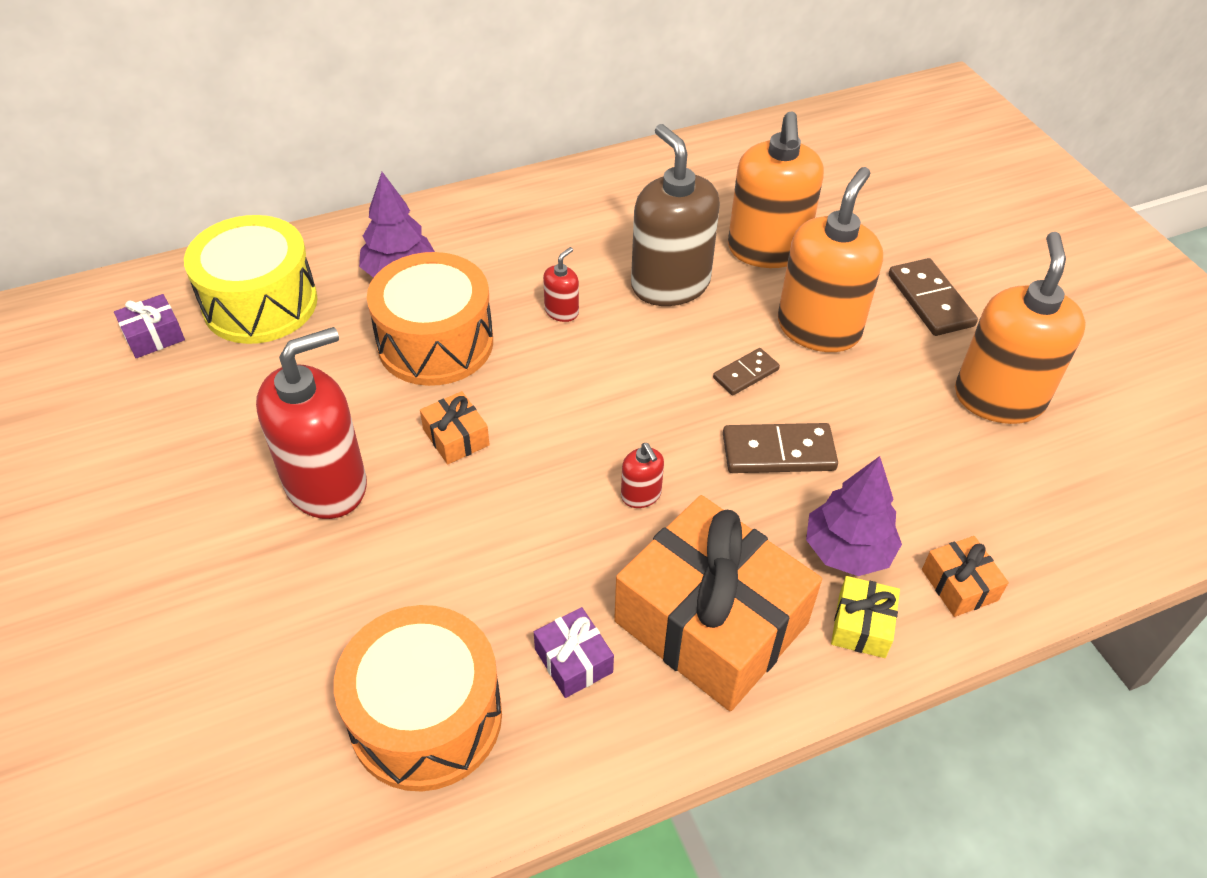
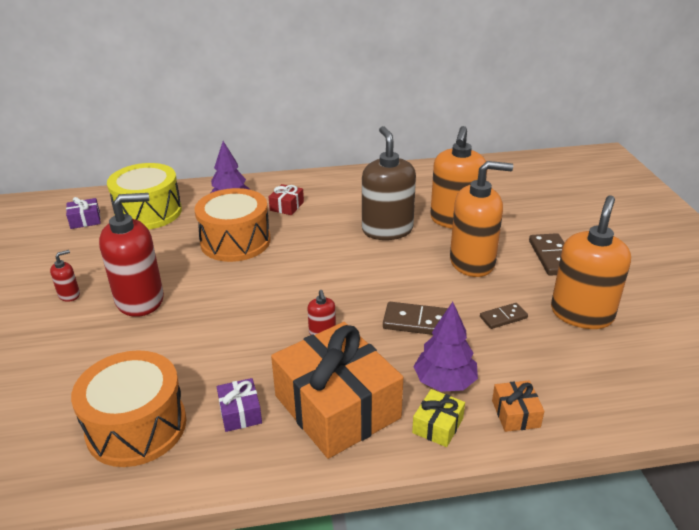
camera: 15 degrees right, 15 degrees down
(456, 437) = (225, 288): orange gift -> none
(491, 258) = (286, 206): none -> red gift
(561, 311) = (316, 235): red soap dispenser -> red soap dispenser (69, 295)
(745, 374) = (415, 279): brown domino -> brown domino (503, 317)
(819, 328) = (472, 262): orange soap dispenser -> orange soap dispenser turned 45 degrees clockwise

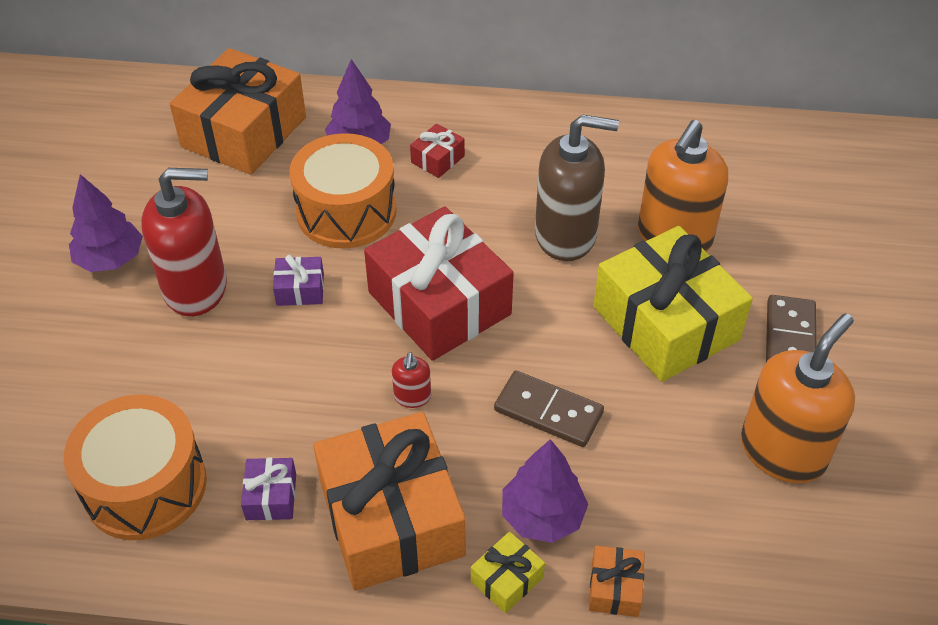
camera: 15 degrees right, 15 degrees up
(69, 295) = (110, 259): red soap dispenser -> purple tree
(85, 220) = (157, 129): purple gift -> purple gift (300, 290)
(148, 212) = (244, 132): yellow drum -> orange gift
(319, 278) = (439, 303): none -> red gift
(387, 230) = (566, 235): brown soap dispenser -> brown soap dispenser turned 90 degrees clockwise
(472, 262) = (665, 323): orange soap dispenser -> yellow gift
(503, 317) = (667, 430): brown domino -> none

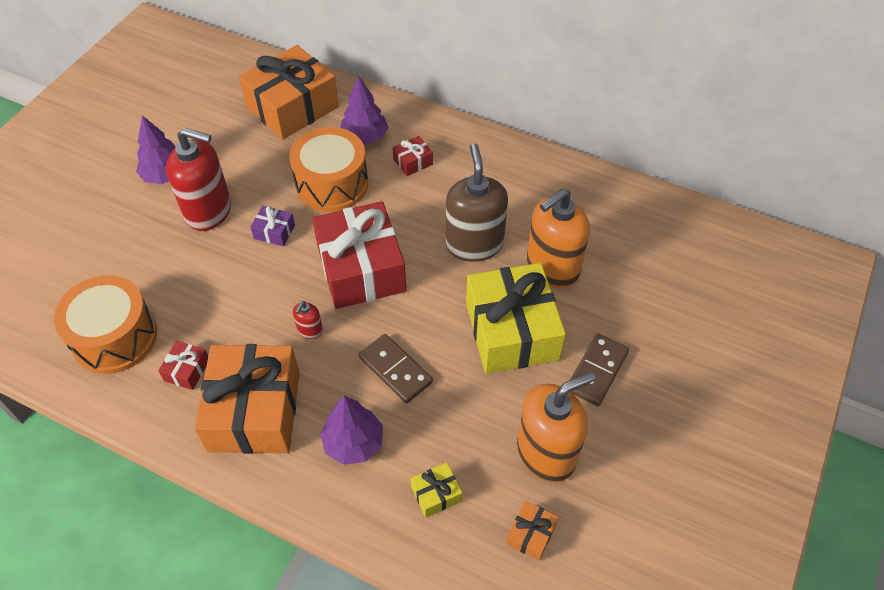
camera: 20 degrees right, 5 degrees up
(271, 496) = (187, 370): purple gift -> red gift
(507, 579) = (308, 478): yellow gift -> yellow gift (436, 494)
(566, 235) = (474, 244): brown soap dispenser -> brown soap dispenser turned 120 degrees counterclockwise
(615, 588) = (376, 510): orange gift -> orange gift (531, 534)

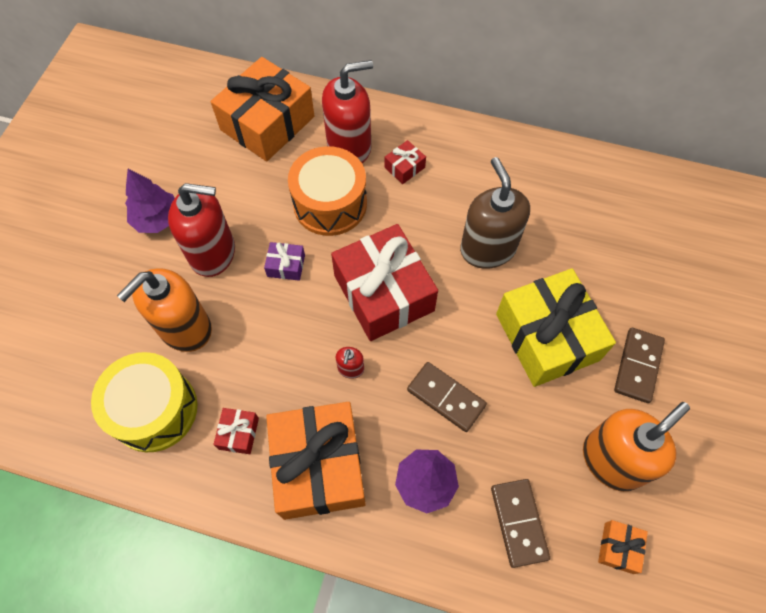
camera: 10 degrees left, 10 degrees up
(115, 337) = (154, 410): orange drum -> yellow drum
(365, 137) = (349, 146): purple tree -> red soap dispenser
(436, 494) = (519, 522): yellow gift -> brown domino
(552, 268) = (568, 262): orange soap dispenser -> orange soap dispenser (185, 328)

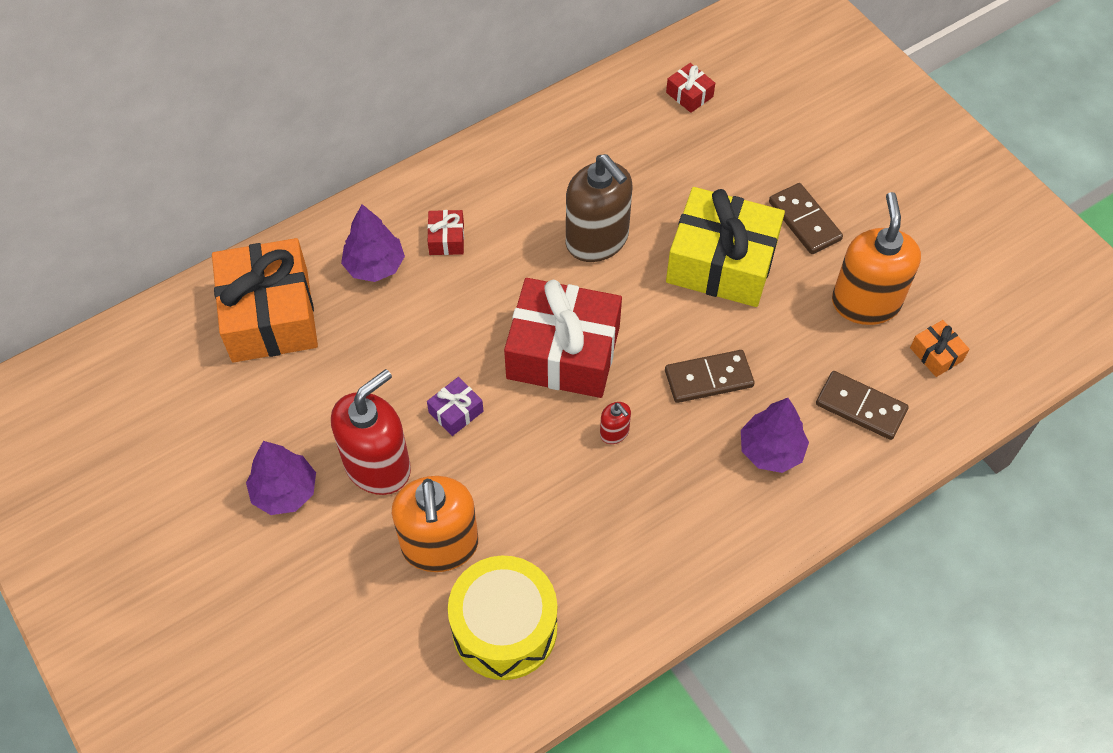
camera: 50 degrees left, 5 degrees down
(238, 433) = (595, 569): red gift -> red gift (689, 94)
(319, 466) = (684, 523): orange gift -> none
(330, 204) = (424, 328): orange drum -> none
(349, 146) = (375, 266): red soap dispenser -> purple tree
(487, 249) = (597, 240): brown soap dispenser -> brown soap dispenser turned 150 degrees counterclockwise

